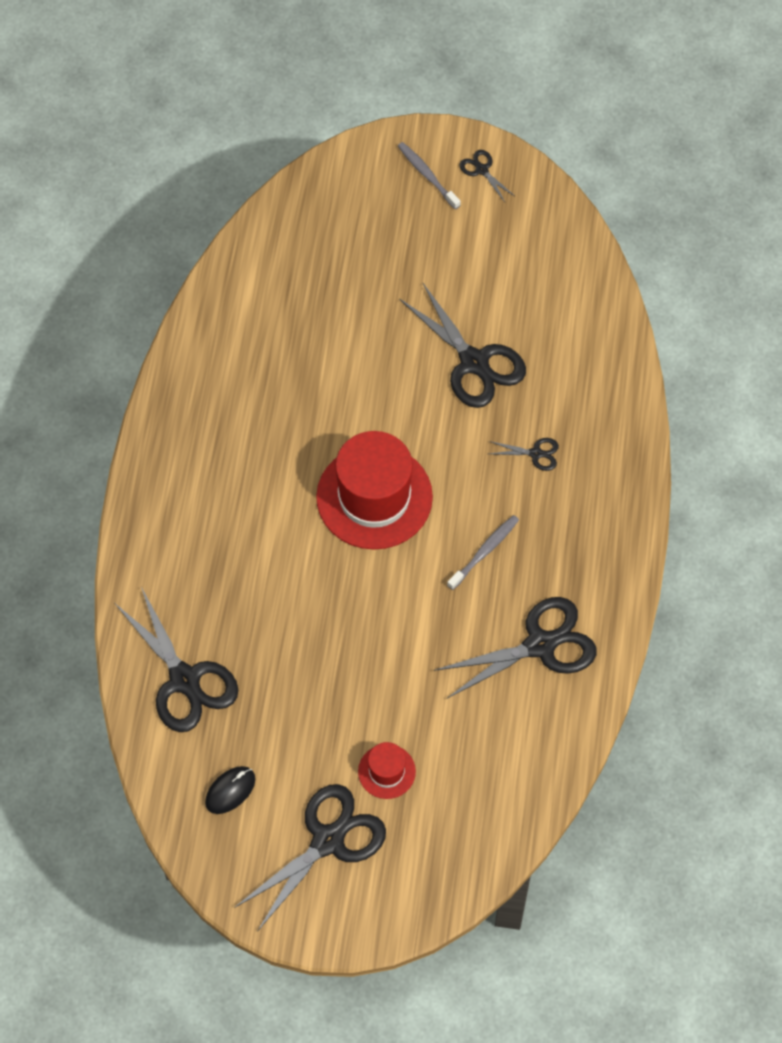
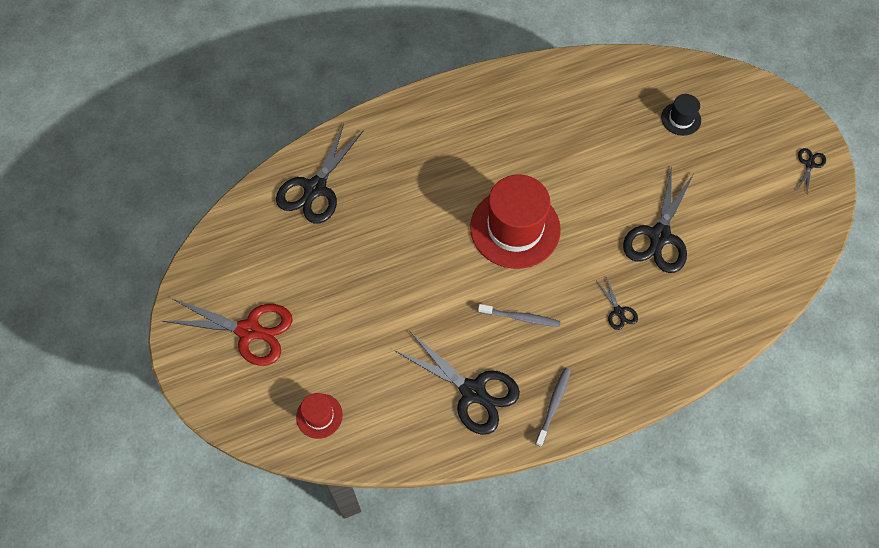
camera: 60 degrees right, 0 degrees up
(230, 791) = (253, 254): black mouse -> none
(327, 841) = (249, 331): black scissors -> red scissors
(346, 253) = (681, 119): none -> black hat
(386, 771) = (319, 341): red hat -> red hat (319, 416)
(427, 175) = (777, 134): grey toothbrush -> grey toothbrush (553, 405)

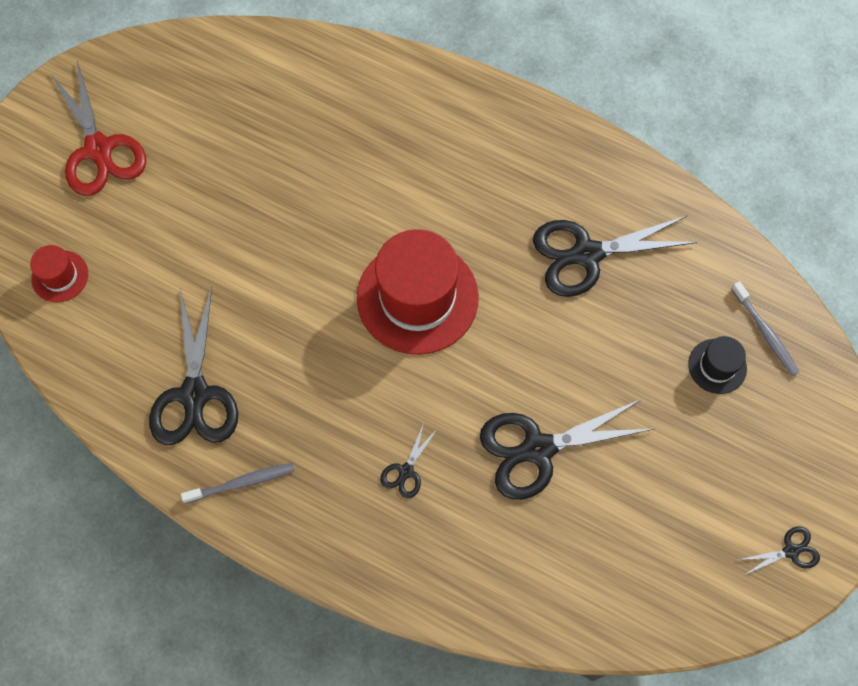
camera: 50 degrees right, 5 degrees up
(315, 188) = (300, 84): black scissors -> black scissors (587, 254)
(520, 318) = (316, 379): grey toothbrush -> grey toothbrush (765, 333)

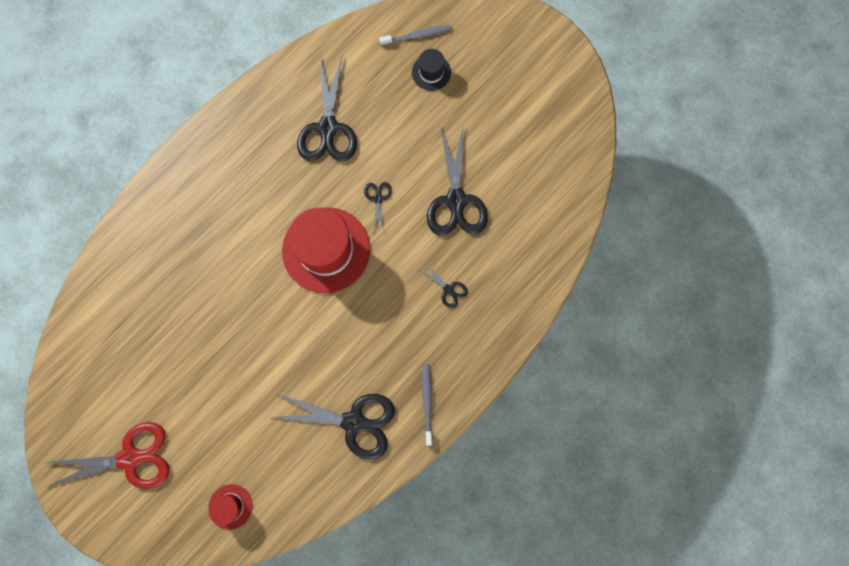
camera: 75 degrees left, 10 degrees up
(790, 551) = (560, 70): black scissors -> black scissors (378, 198)

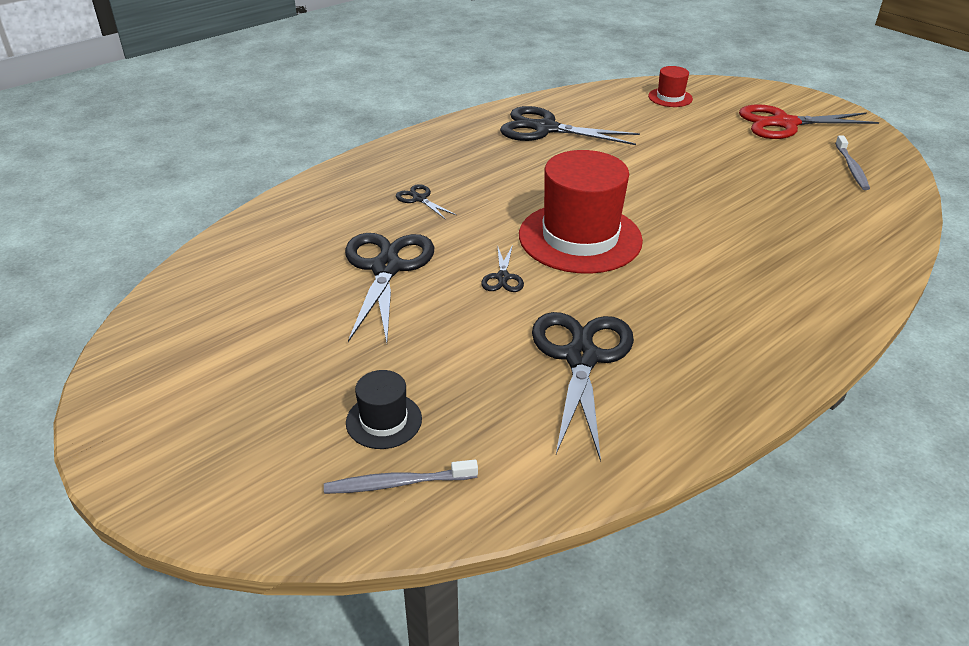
camera: 175 degrees left, 40 degrees down
(427, 402) = (463, 135): grey toothbrush -> grey toothbrush (851, 168)

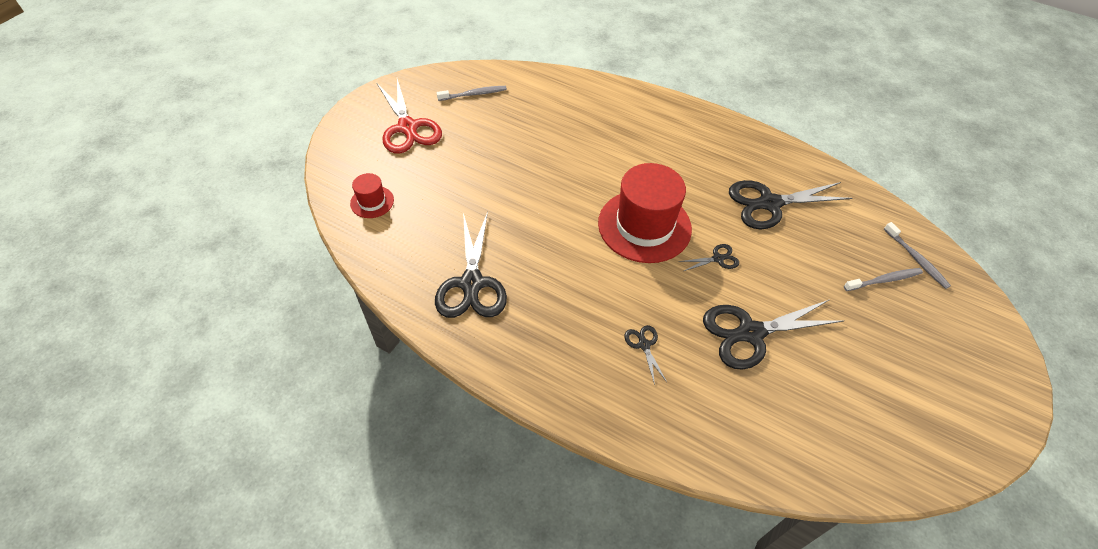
camera: 110 degrees left, 15 degrees up
(384, 421) = (884, 280): black hat -> grey toothbrush
(419, 199) = (644, 345): black scissors -> black scissors turned 135 degrees clockwise

